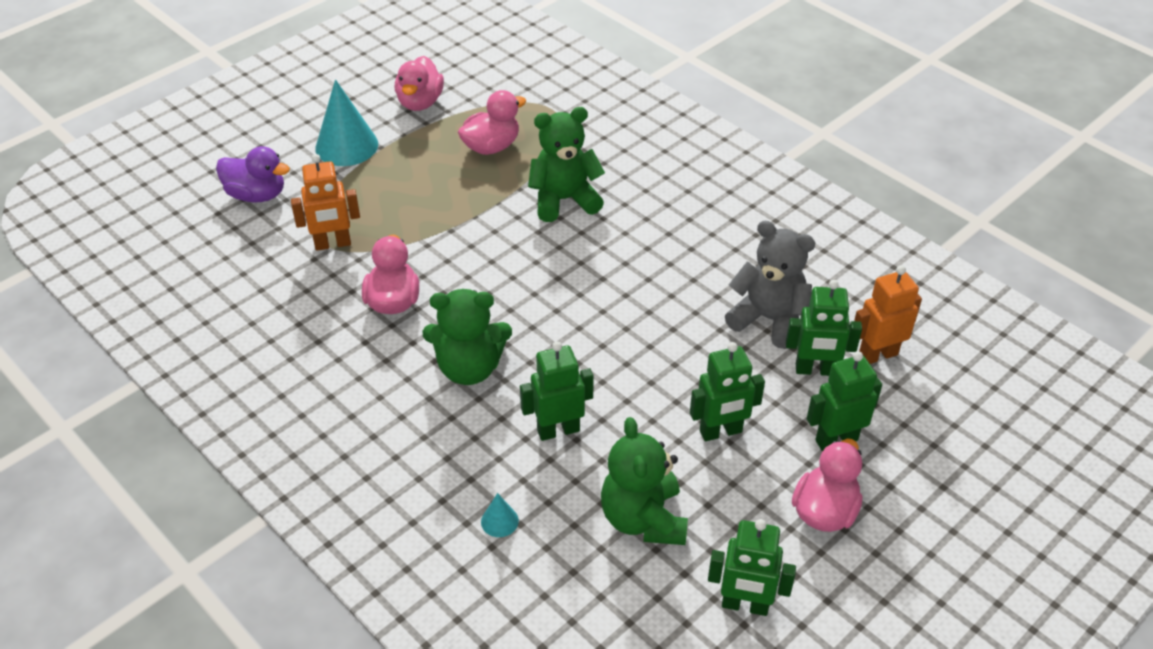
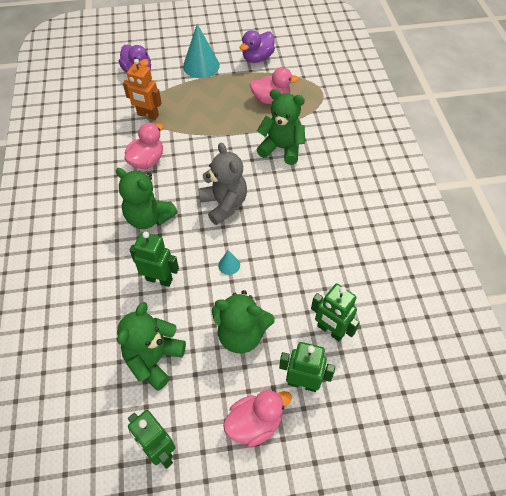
camera: 35 degrees right, 10 degrees up
(420, 102) = (257, 58): pink duck -> purple duck
(499, 521) = (86, 312): turquoise cone -> turquoise cone (229, 265)
(721, 432) = (241, 335): green robot -> green teddy bear
(768, 319) = (331, 282): grey teddy bear -> grey teddy bear (224, 204)
(877, 355) = (378, 344): orange robot -> none

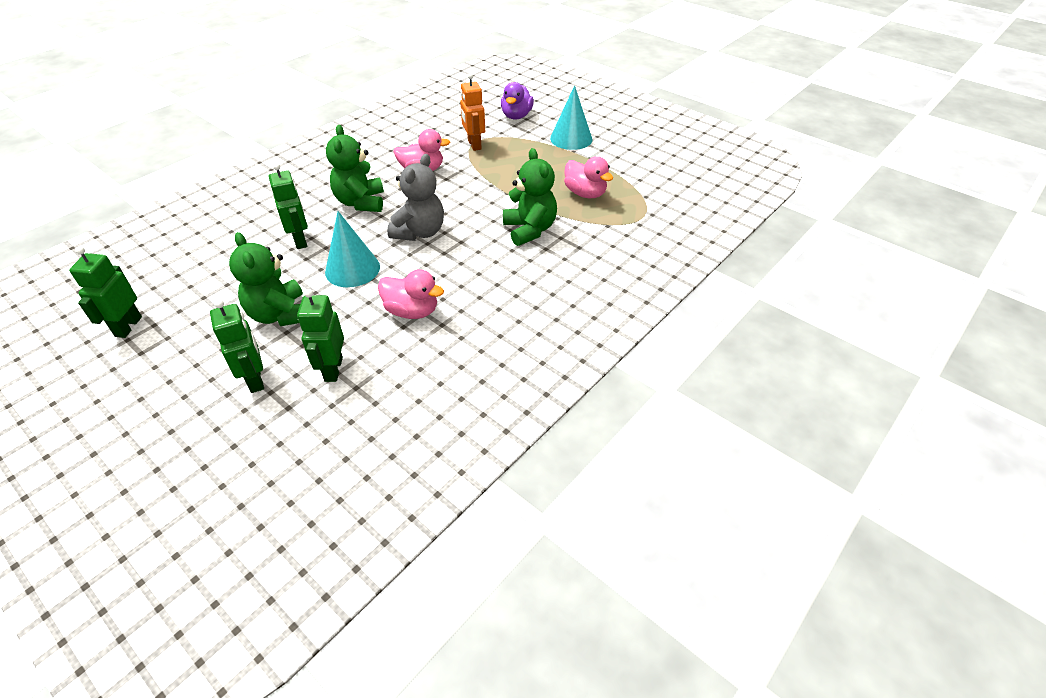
camera: 50 degrees right, 10 degrees down
(154, 359) = (215, 279): green teddy bear -> none
(229, 265) = (352, 269): turquoise cone -> turquoise cone, size x2.20
(255, 423) = (189, 370): pink duck -> pink duck (412, 311)
(257, 58) = (628, 160): purple duck -> none

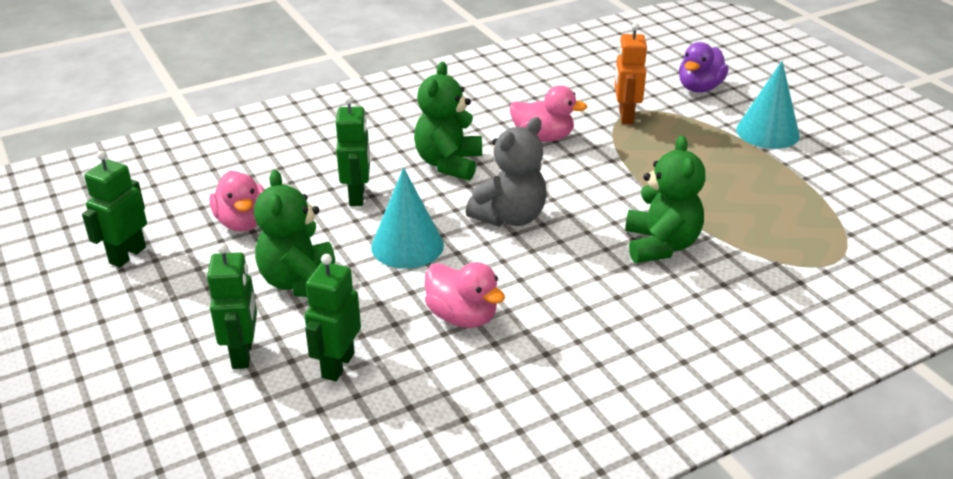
camera: 20 degrees right, 10 degrees down
(585, 193) = (760, 212): pink duck -> pink duck (243, 222)

